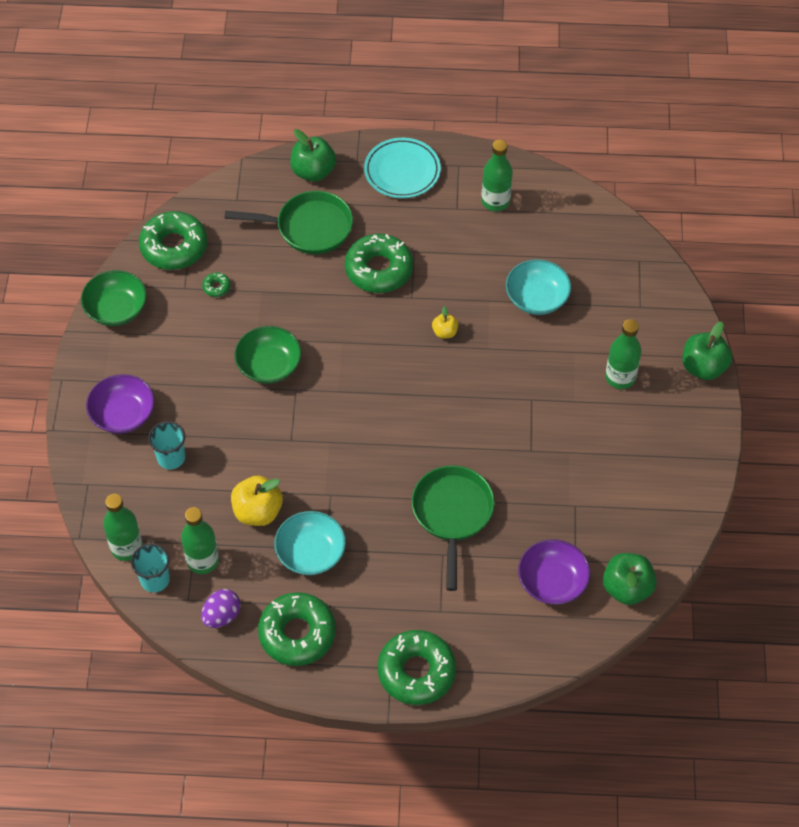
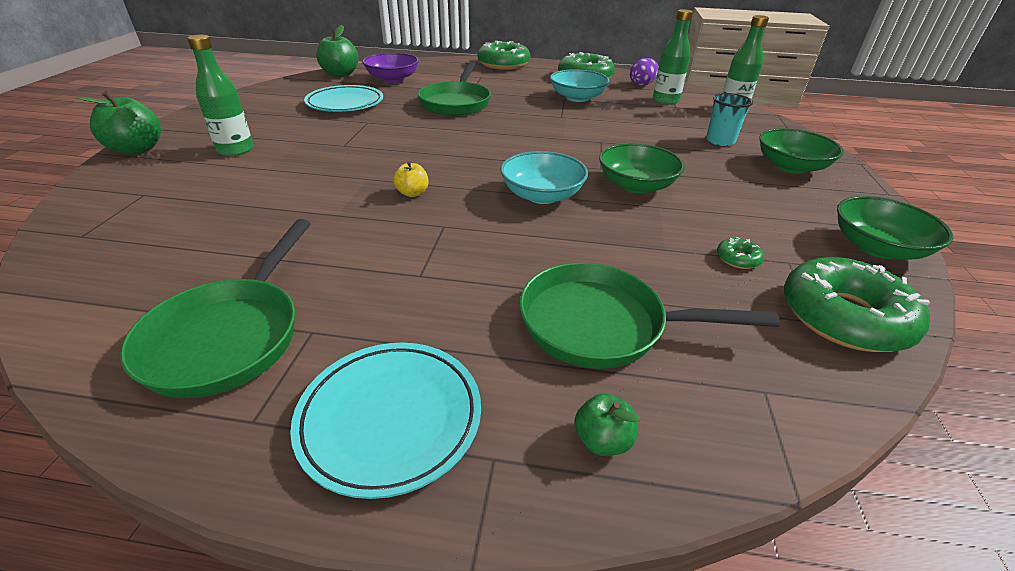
camera: 175 degrees left, 20 degrees down
(123, 414) = (791, 166): purple bowl -> green bowl
(155, 579) = (700, 97): turquoise cup -> none
(258, 512) = (625, 114): yellow apple -> none
(313, 171) = (602, 440): green apple -> green apple, size x0.54
(379, 269) = (484, 258): green donut -> none
(495, 201) = (229, 336): green bottle -> green pan
(537, 298) = (270, 211): turquoise bowl -> turquoise bowl (542, 195)
(574, 493) = (345, 104): none -> turquoise plate

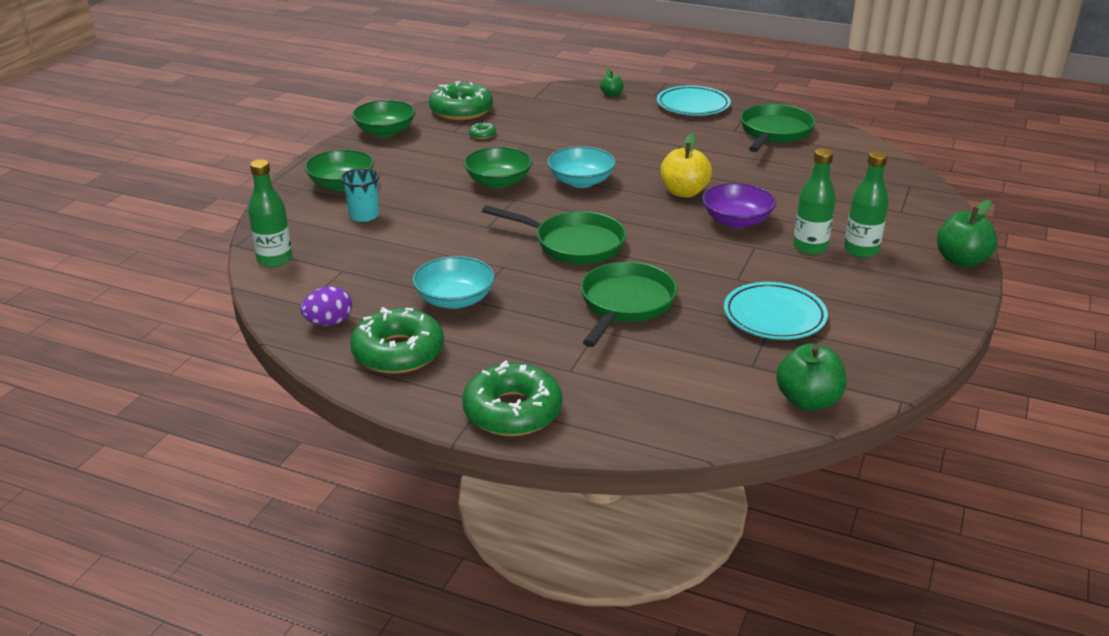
camera: 165 degrees left, 5 degrees down
(393, 79) = (716, 376): purple bowl -> purple bowl (737, 221)
(412, 193) = (684, 192): yellow apple -> yellow apple, size x1.84
(601, 325) = (588, 119): green pan -> green pan (574, 244)
(665, 101) = (340, 282): green bottle -> green bottle (810, 247)

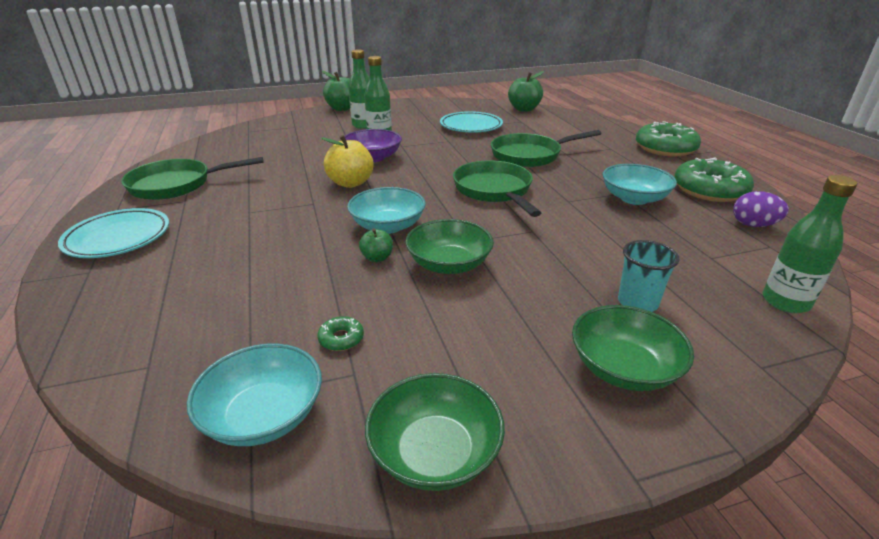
camera: 130 degrees left, 0 degrees up
(461, 110) = (264, 415): green donut -> turquoise bowl
(611, 94) = (99, 303): green apple -> green apple (377, 258)

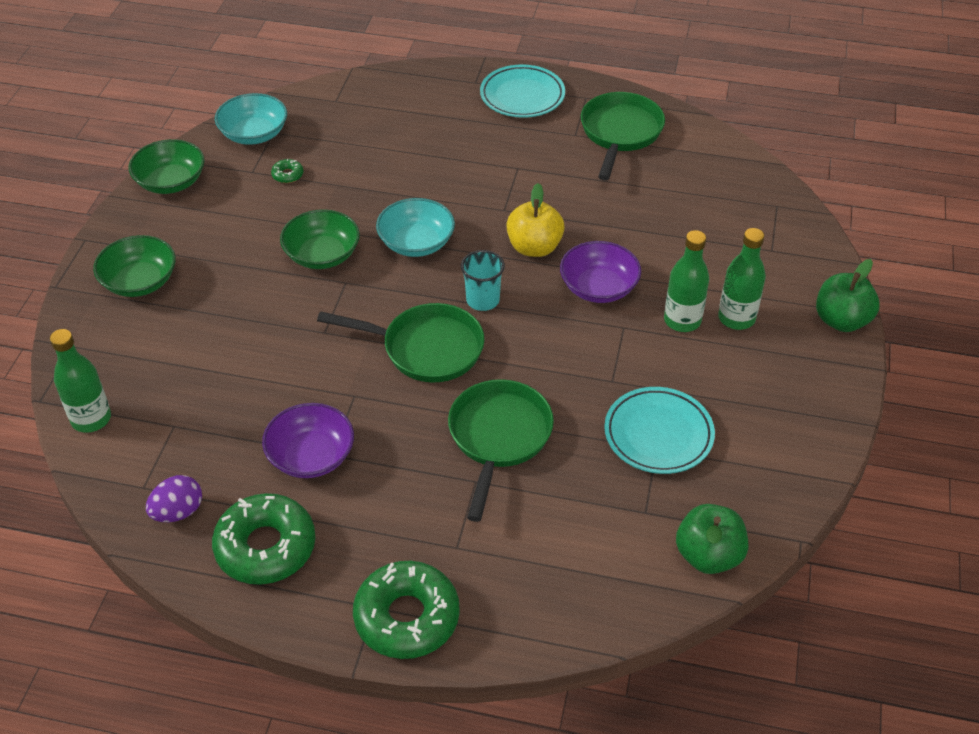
camera: 120 degrees right, 15 degrees up
(377, 258) = (368, 219): green apple -> none
(634, 198) = (311, 456): turquoise bowl -> purple bowl
(637, 302) = (178, 332): turquoise cup -> turquoise cup (482, 300)

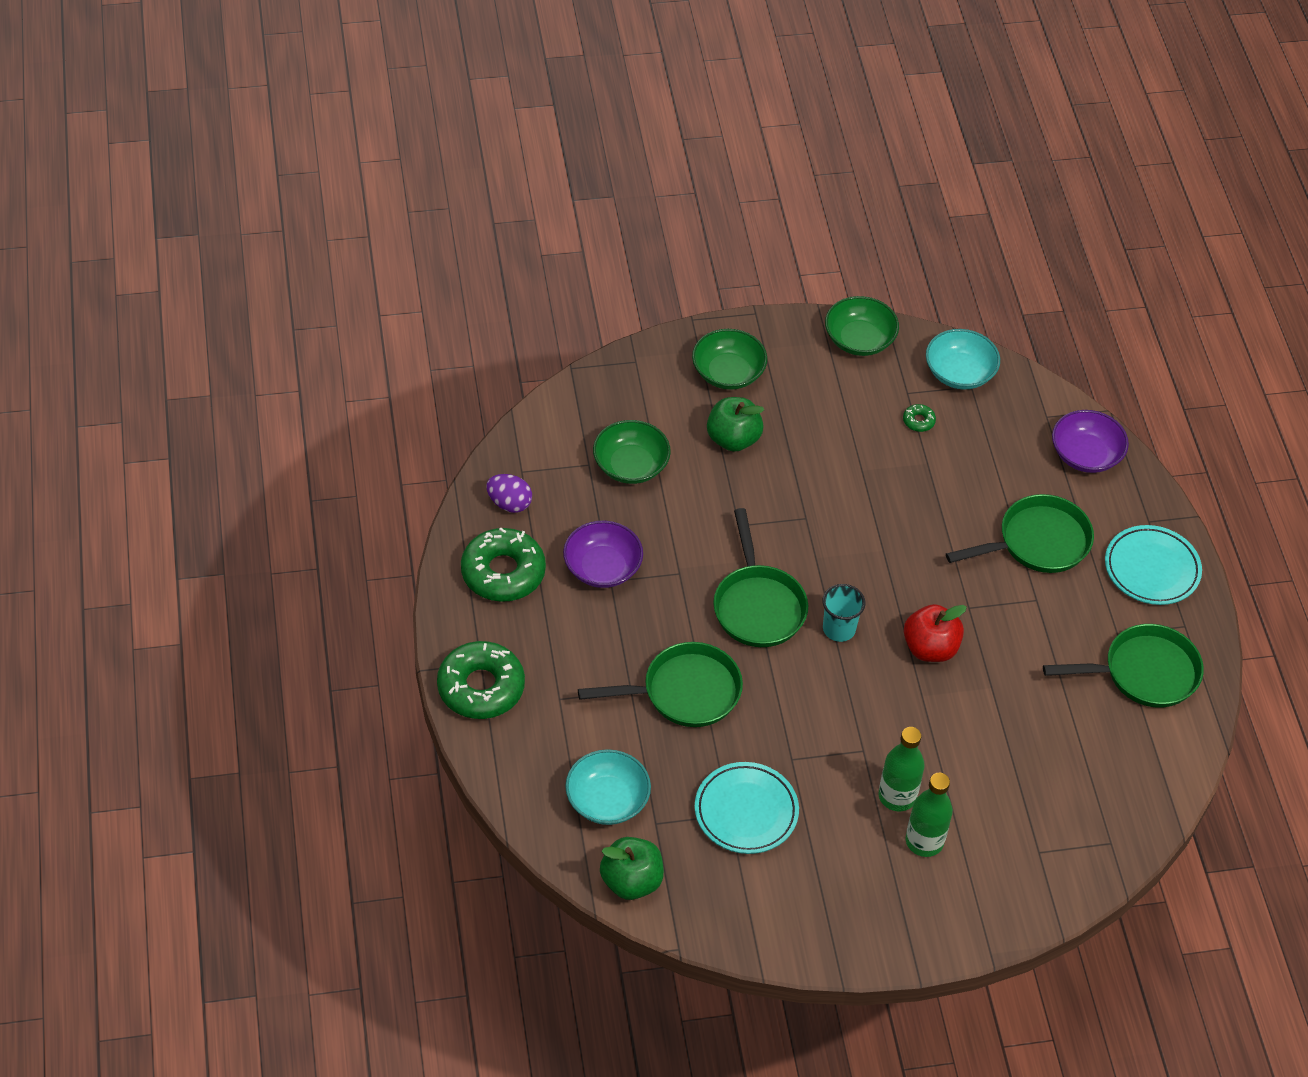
camera: 65 degrees right, 5 degrees up
(91, 419) = (569, 408): green bottle -> none
(322, 255) = (830, 488): green bowl -> green bowl (631, 465)
(416, 243) = (884, 553): turquoise bowl -> turquoise bowl (607, 800)
(460, 148) = (1037, 542): none -> green pan
(534, 247) = (930, 648): yellow apple -> red apple
(598, 287) = (904, 716): purple bowl -> purple bowl (1085, 455)
(841, 320) = (969, 933): green apple -> green apple (733, 439)

